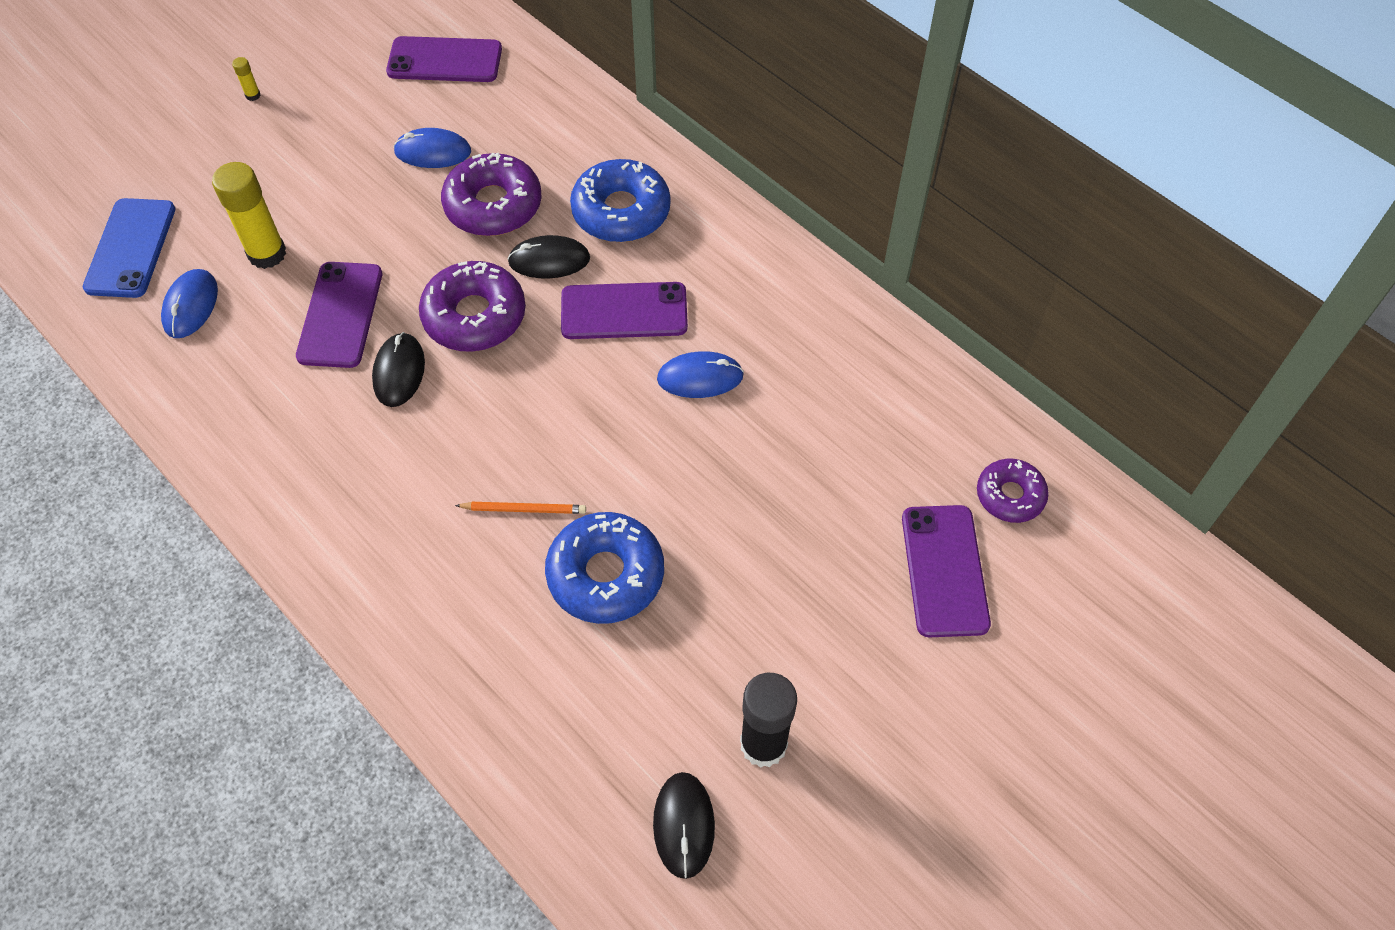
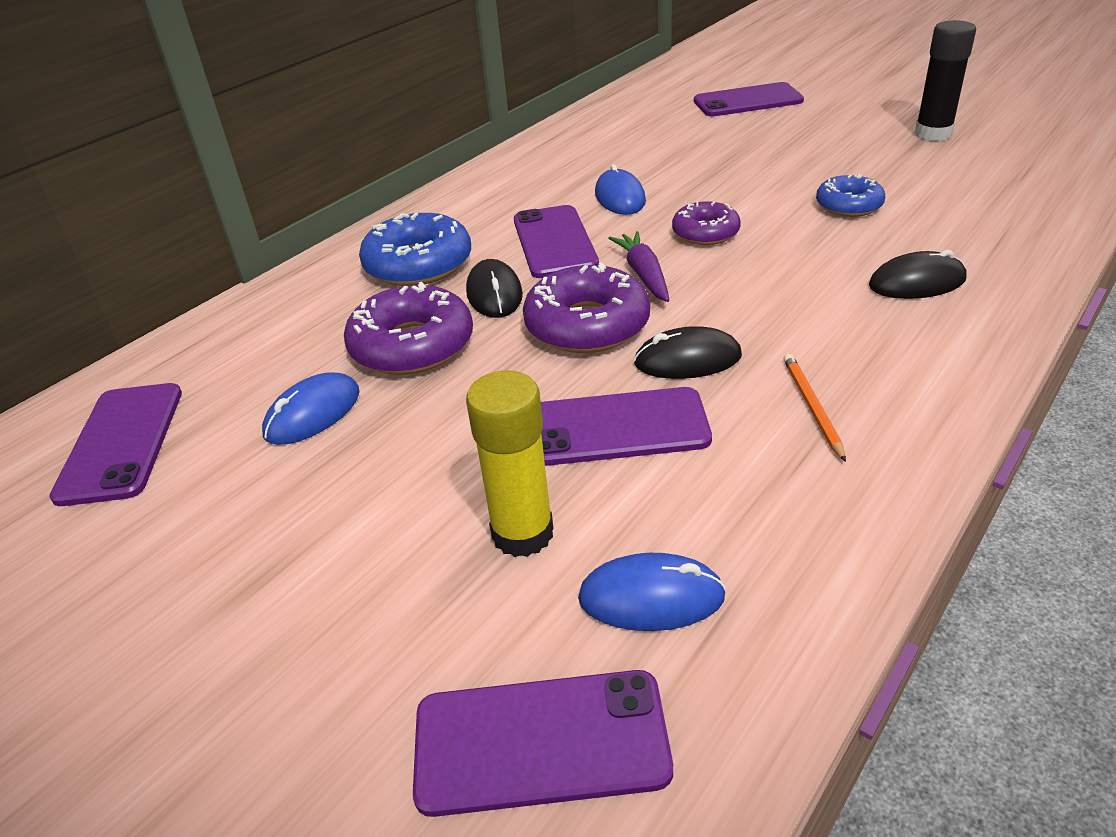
camera: 95 degrees left, 20 degrees down
(131, 248) = (541, 742): blue phone -> purple phone
(253, 95) = (133, 668): yellow glue stick -> none
(433, 152) = (313, 413): blue mouse -> blue mouse turned 45 degrees clockwise
(524, 509) = (813, 252): orange pencil -> orange pencil (812, 407)
(537, 368) = (644, 275): none -> purple carrot
(606, 575) = (848, 205): blue donut -> blue donut, size x0.61
(684, 825) = (1022, 149): black mouse -> black mouse (917, 282)
(1010, 495) = (674, 90): purple donut -> purple donut (705, 233)

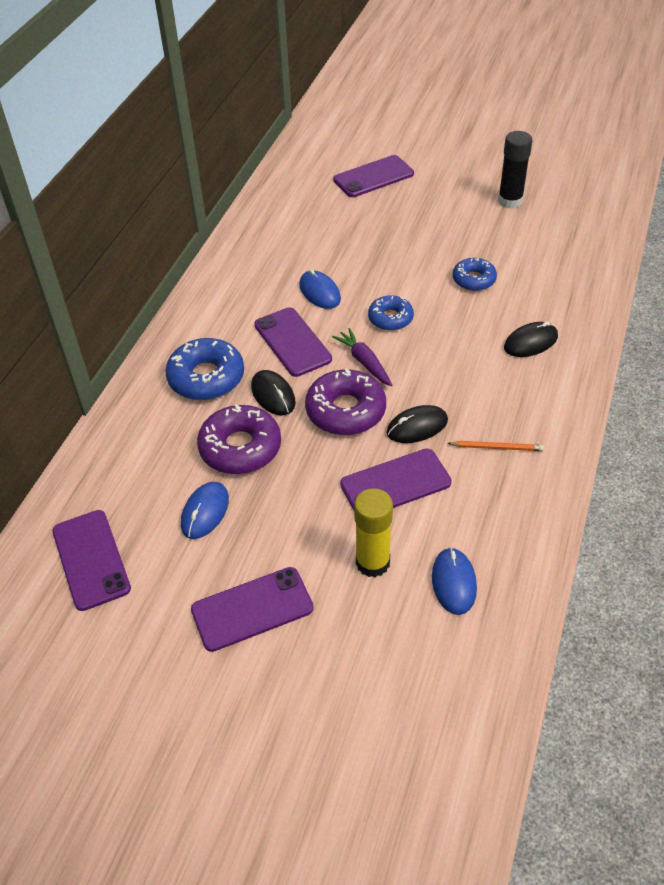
camera: 20 degrees left, 10 degrees up
(541, 742) = (431, 667): purple phone -> purple phone (252, 609)
(651, 597) = (454, 582): blue mouse -> blue mouse turned 75 degrees counterclockwise
(705, 233) = (390, 318): purple donut -> blue donut
(812, 407) = (497, 447): orange pencil -> orange pencil turned 120 degrees clockwise

